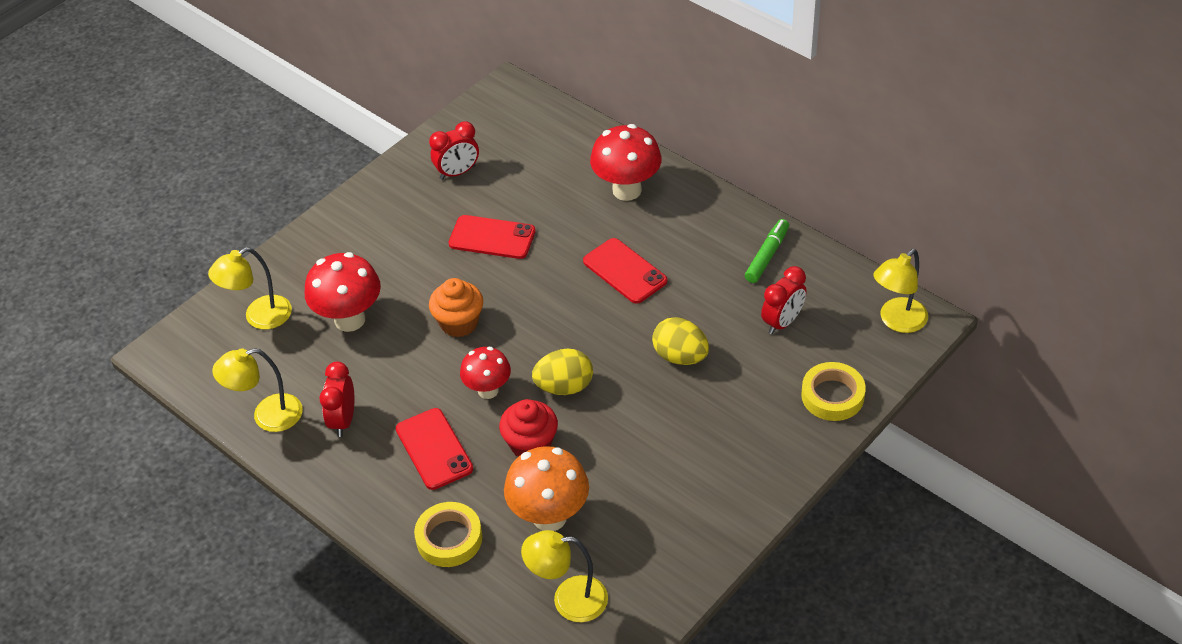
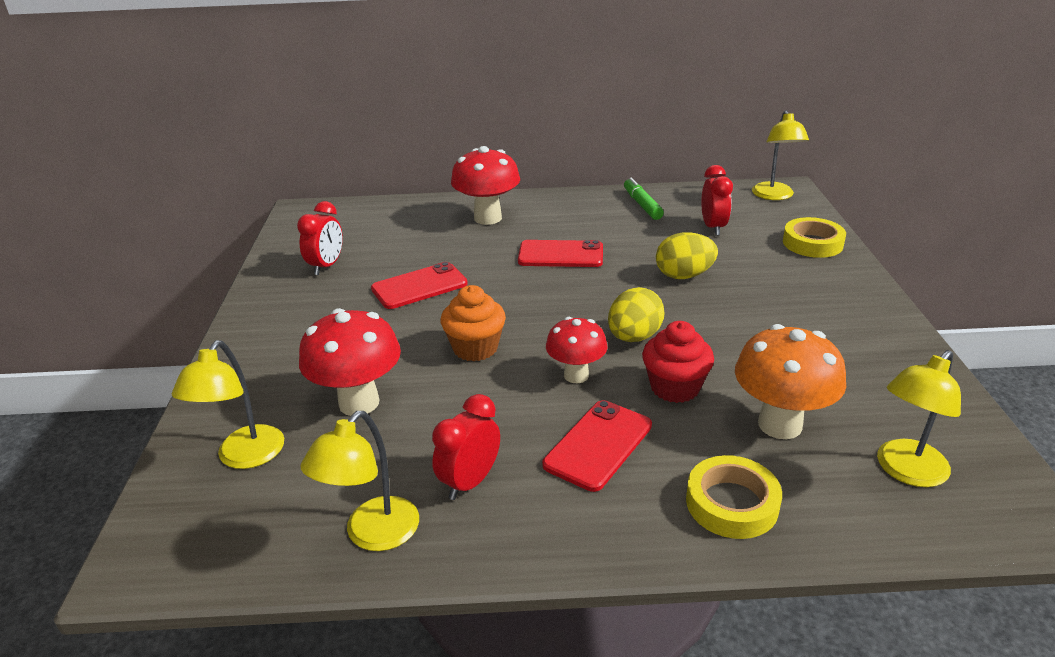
camera: 45 degrees left, 15 degrees down
(343, 420) = (470, 482): red clock -> red clock turned 75 degrees clockwise
(434, 449) = (598, 445): red phone -> red phone turned 75 degrees counterclockwise

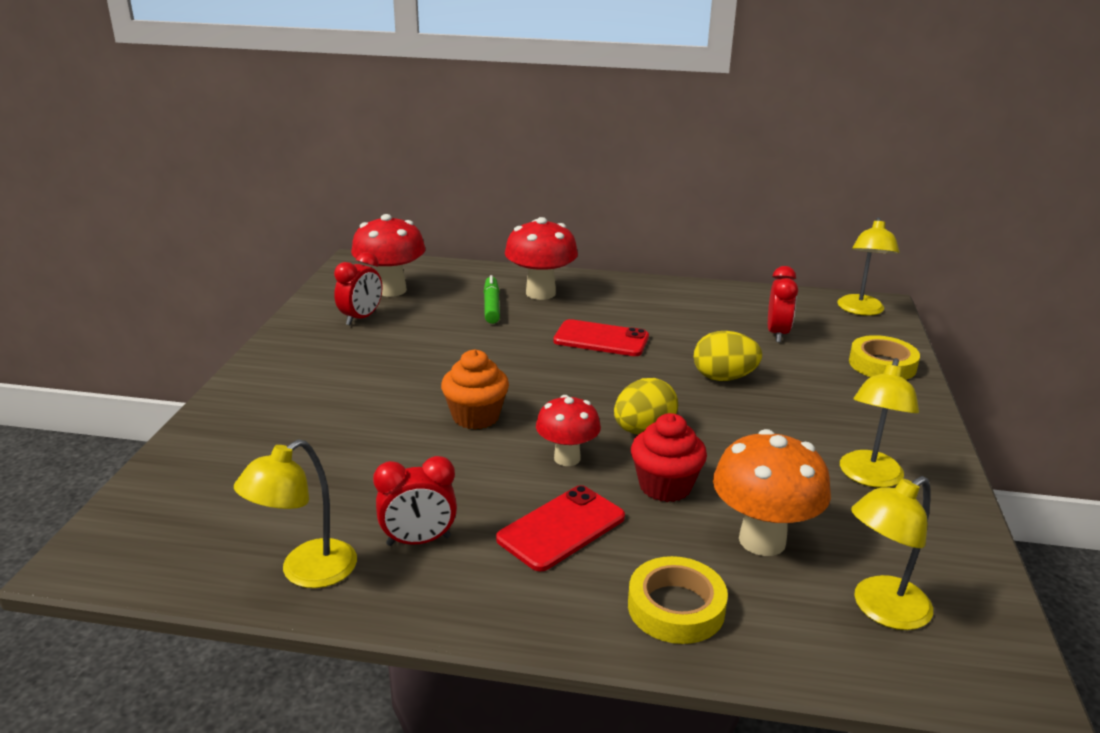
camera: 10 degrees right, 5 degrees down
(244, 457) = (215, 482): yellow lamp -> yellow lamp (869, 477)
(359, 403) = (341, 450): red mushroom -> red mushroom (391, 290)
(419, 286) = (444, 350): red phone -> none
(470, 482) = (418, 541): red clock -> red clock turned 150 degrees counterclockwise
(642, 205) = (709, 301): green marker -> green marker (492, 306)

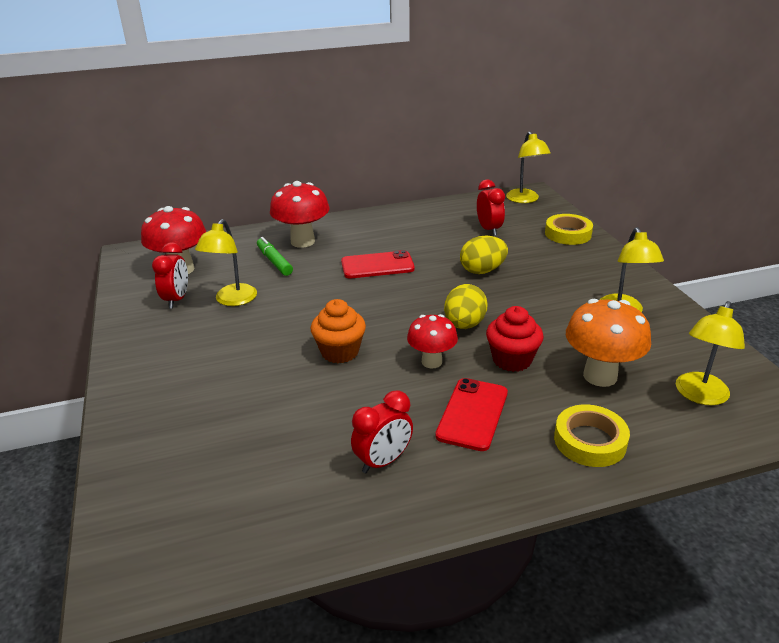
camera: 25 degrees left, 5 degrees up
(306, 572) = (321, 519): yellow lamp -> yellow lamp (232, 300)

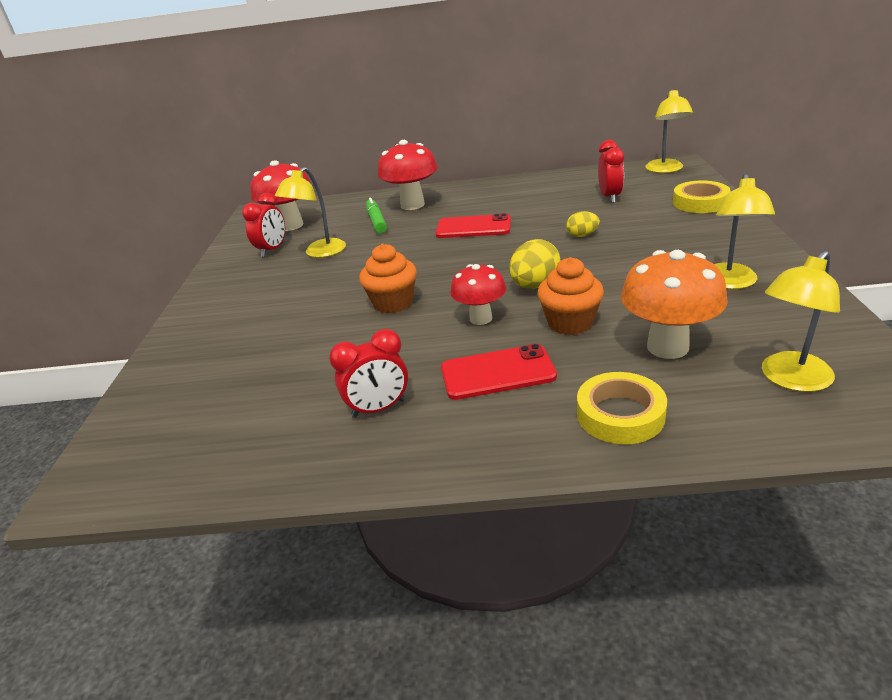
camera: 20 degrees right, 0 degrees up
(472, 414) = (497, 373): red phone -> red phone turned 45 degrees clockwise
(482, 270) = (582, 235): yellow egg -> yellow egg, size x0.60
(512, 360) = (570, 323): red cupcake -> orange cupcake

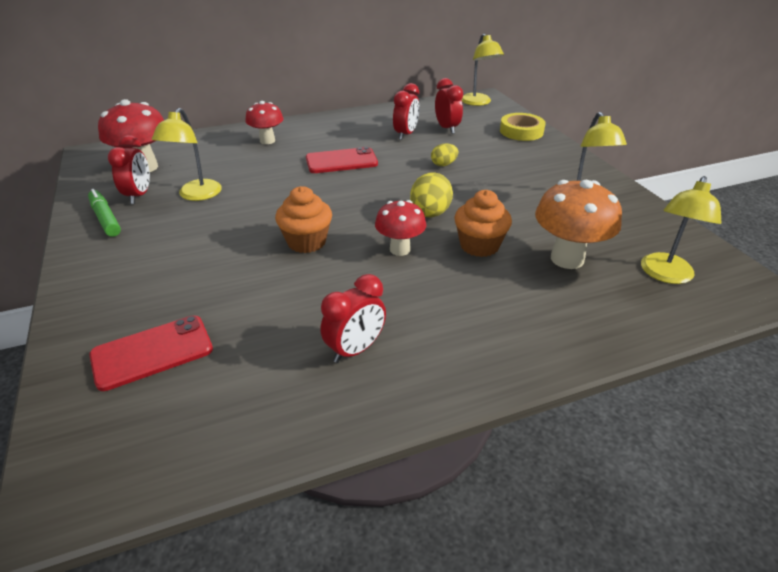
camera: 25 degrees left, 5 degrees up
(376, 221) = (239, 159): green marker -> green marker (106, 218)
(412, 205) = (267, 141): red mushroom -> red mushroom, size x0.65
(497, 373) = (444, 299): red phone -> red phone (152, 352)
(558, 202) = (405, 134): none -> red clock
(620, 414) = (564, 322): yellow tape -> none

